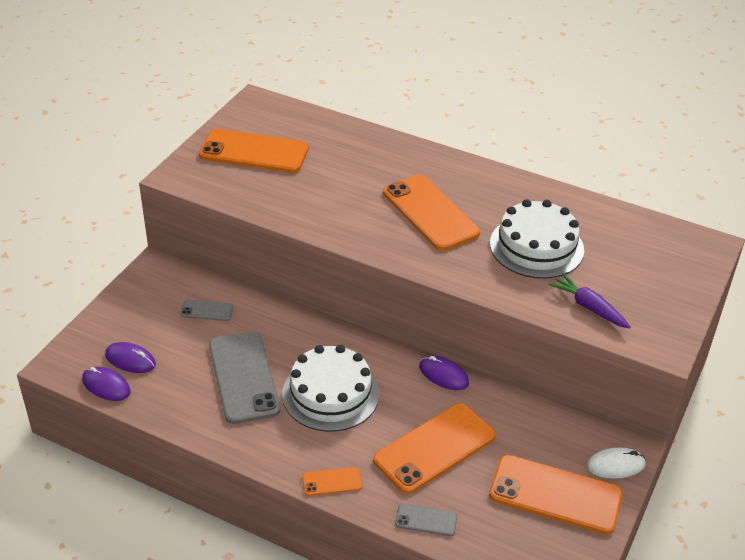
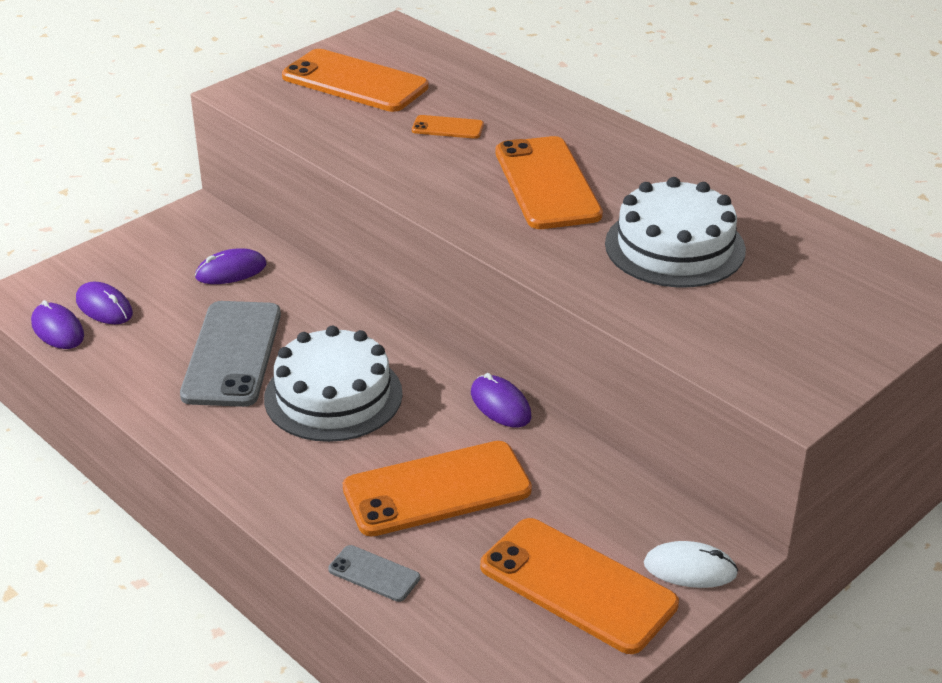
camera: 20 degrees right, 5 degrees down
(207, 310) = (231, 271): grey phone -> purple mouse
(332, 481) = (274, 498): orange phone -> orange phone (447, 128)
(588, 307) = (707, 331): purple carrot -> none

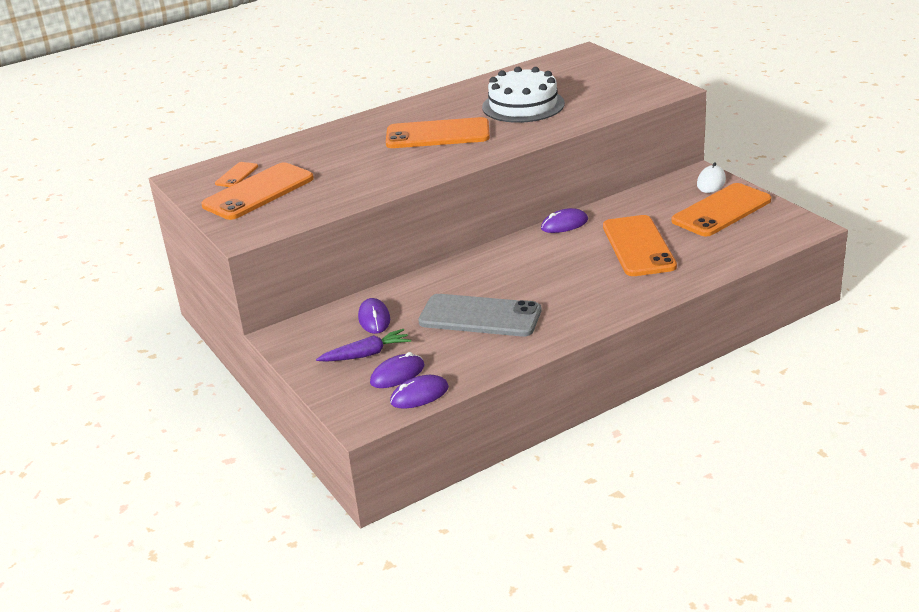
camera: 75 degrees left, 5 degrees down
(150, 278) = (366, 354): none -> purple carrot
(333, 396) = (539, 278): white cake -> none
(374, 574) = (708, 267): grey phone -> none
(447, 128) = (348, 161): orange phone -> orange phone (236, 175)

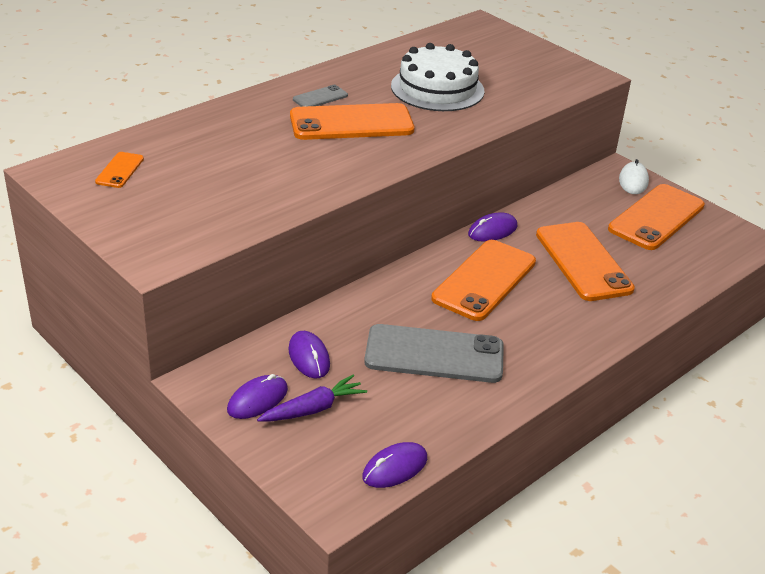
camera: 15 degrees left, 5 degrees up
(258, 192) = (155, 196): orange phone -> orange phone (484, 280)
(397, 374) = (359, 438): purple mouse -> purple mouse (257, 400)
(418, 117) = (320, 97): none -> grey phone

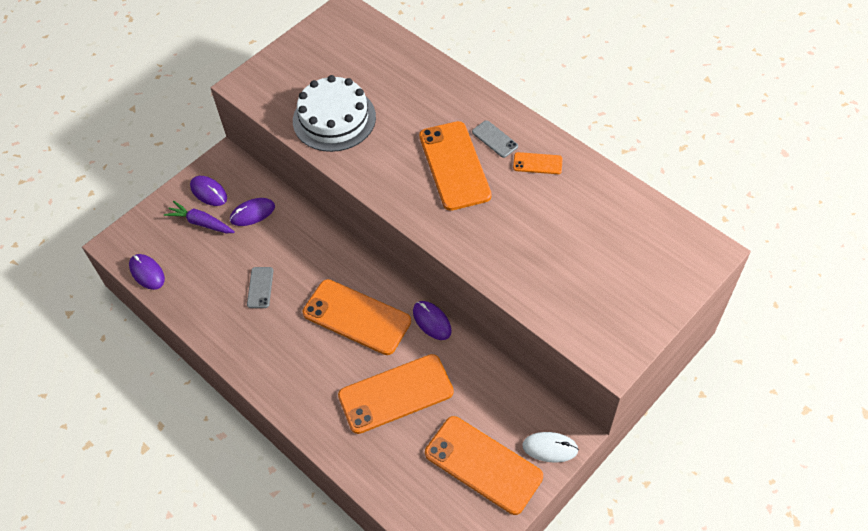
camera: 90 degrees right, 20 degrees up
(119, 170) = (352, 44): orange phone -> orange phone (537, 163)
(313, 409) = (201, 223): purple carrot -> purple carrot turned 150 degrees clockwise
(434, 355) = (260, 287): grey phone -> grey phone, size x0.46
(437, 88) = (538, 222): white cake -> white cake (334, 119)

